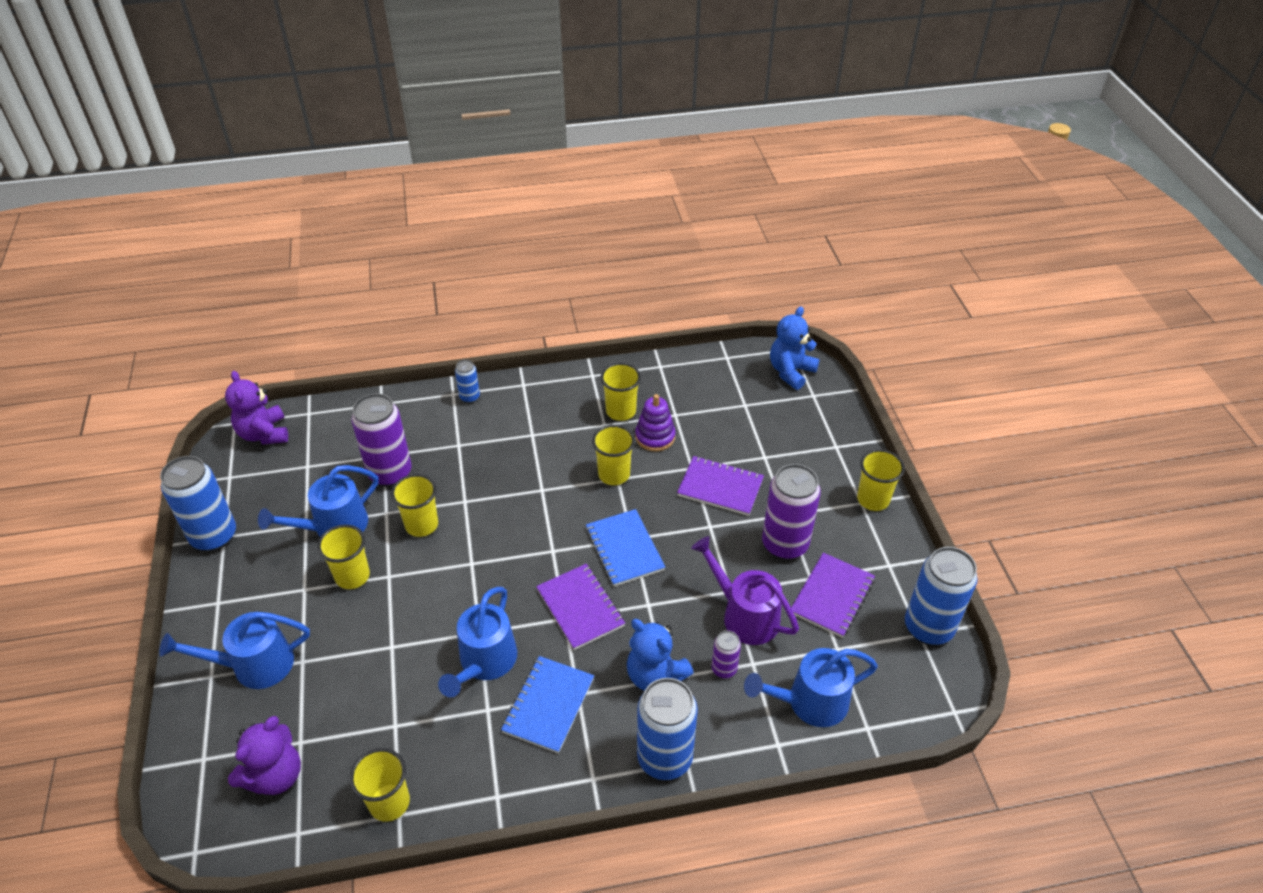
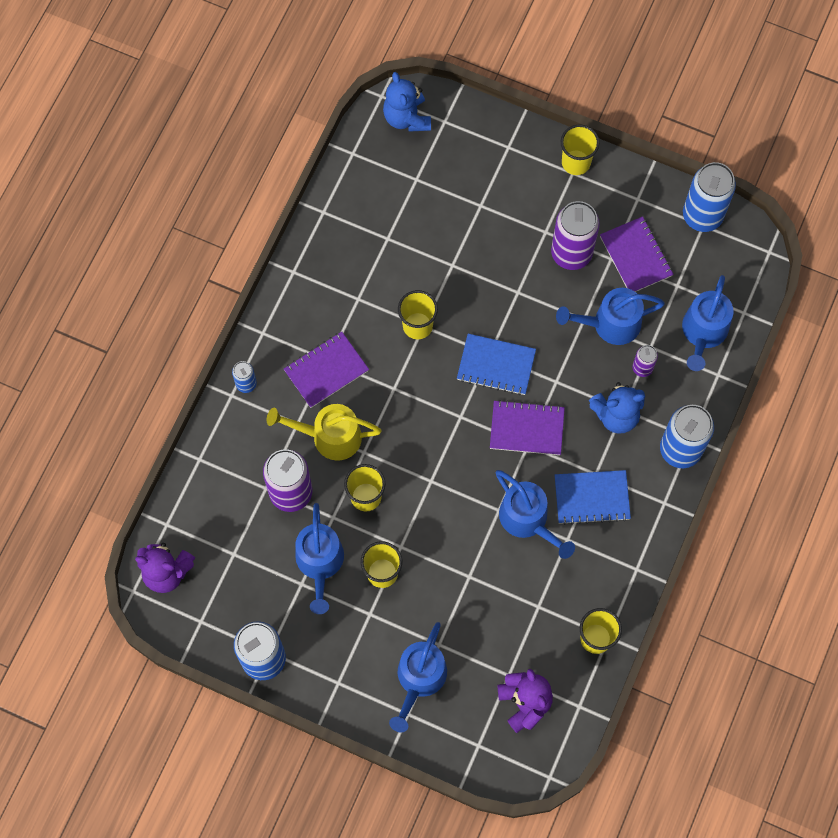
camera: 55 degrees left, 25 degrees up
(461, 471) = (329, 436): none -> yellow watering can
(548, 705) = (592, 498): blue notebook -> blue notebook turned 60 degrees counterclockwise
(621, 411) = (353, 276): yellow cup -> none
(655, 437) = (400, 270): purple stacking toy -> none
(720, 487) = (487, 259): purple notebook -> purple notebook (326, 370)
(744, 614) = (609, 324): purple watering can -> blue watering can

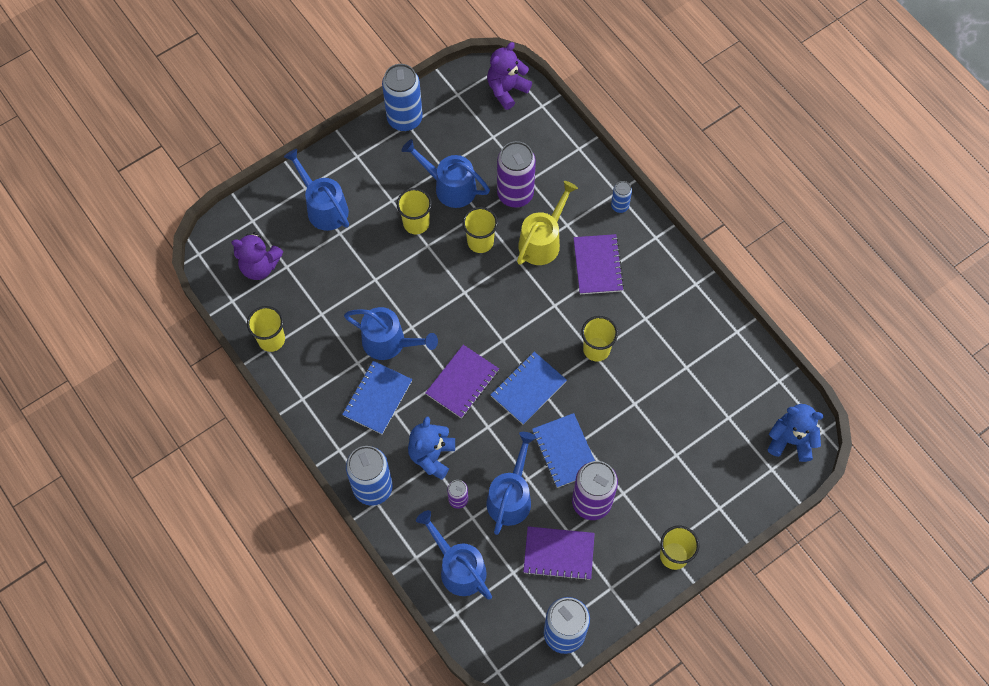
camera: 120 degrees right, 5 degrees down
(528, 520) = (390, 343): blue watering can -> blue watering can turned 150 degrees counterclockwise
(537, 301) = (565, 451): none -> blue notebook

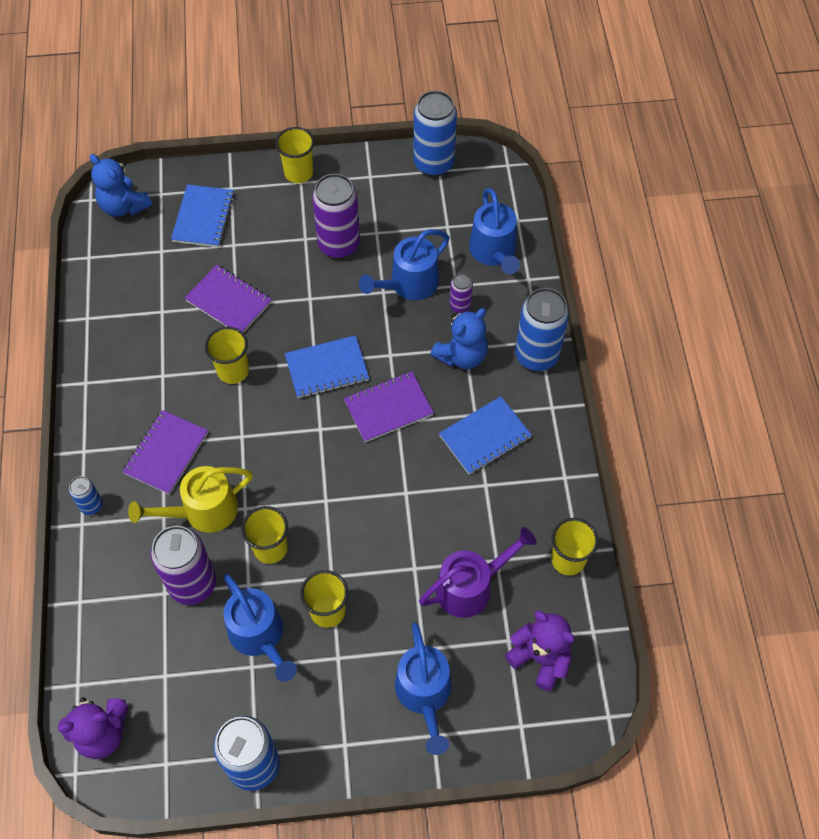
camera: 150 degrees left, 5 degrees down
(329, 287) = (471, 586): none -> purple watering can
(390, 343) = (439, 487): blue watering can -> none
(558, 554) = (397, 220): purple notebook -> purple notebook (229, 301)
(565, 451) = (332, 297): blue notebook -> blue notebook (203, 217)

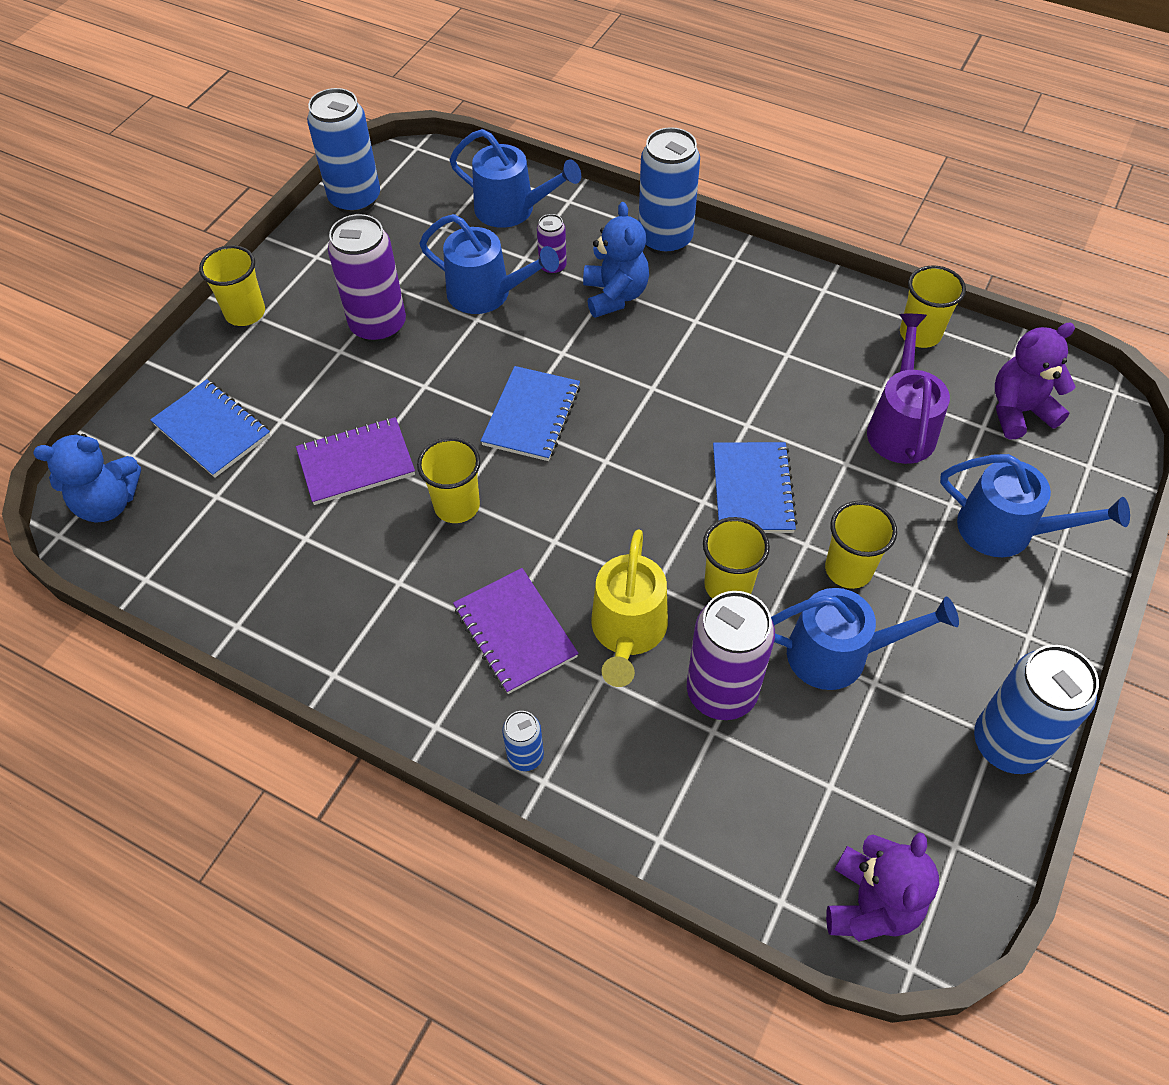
camera: 55 degrees left, 5 degrees down
(388, 408) = (628, 387): purple notebook -> none
(408, 285) = (487, 294): blue watering can -> blue watering can turned 60 degrees counterclockwise
(485, 437) = (729, 326): blue notebook -> blue notebook (752, 490)

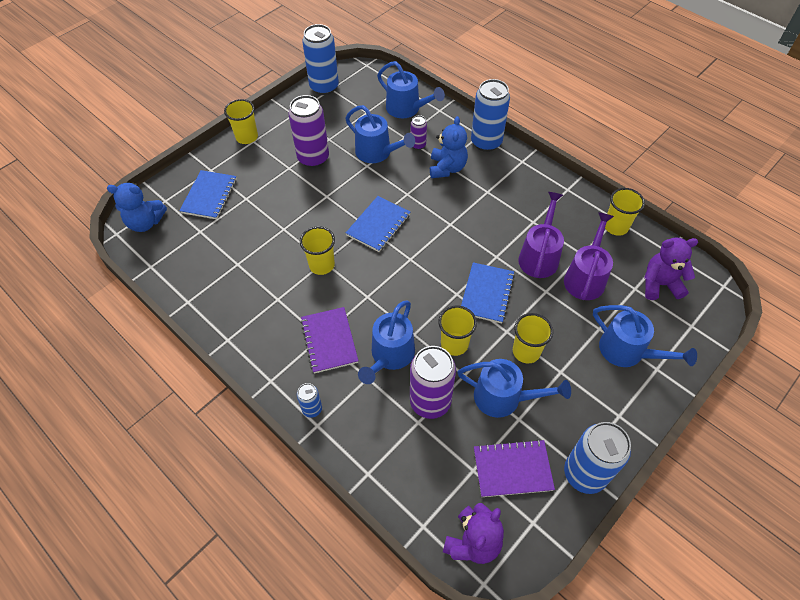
camera: 15 degrees right, 0 degrees up
(212, 430) = (209, 196): blue notebook -> blue notebook turned 45 degrees clockwise
(356, 463) = (277, 230): purple notebook -> purple notebook (512, 469)
(627, 632) = (390, 356): yellow watering can -> blue watering can
(816, 408) = (539, 256): none -> purple watering can

